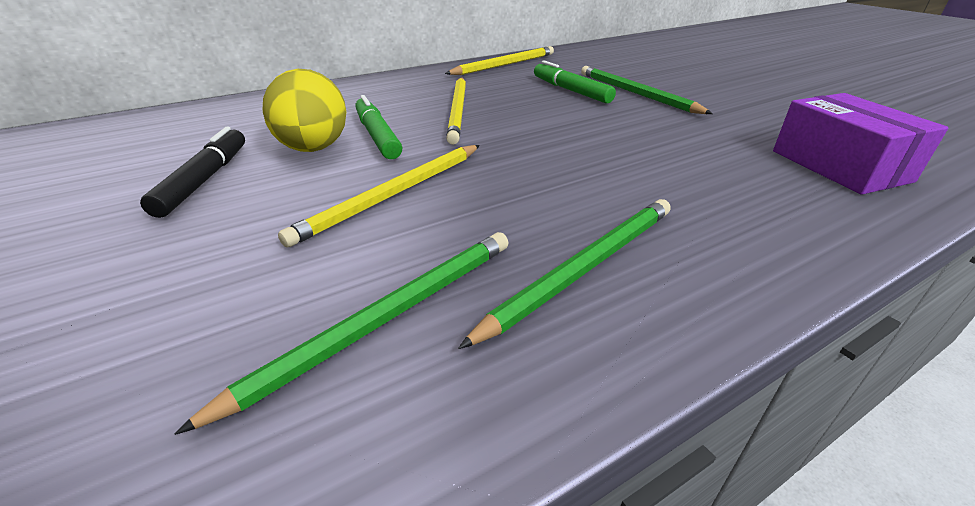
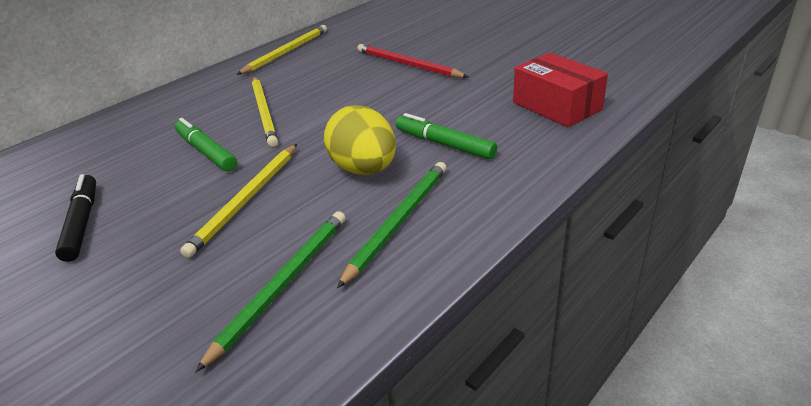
camera: 15 degrees left, 0 degrees up
(314, 149) = (158, 176): yellow egg -> yellow egg (364, 169)
(571, 90) = (353, 72): green marker -> green marker (444, 144)
(636, 93) = (407, 64): green pencil -> red pencil
(839, 166) = (556, 106): purple box -> red box

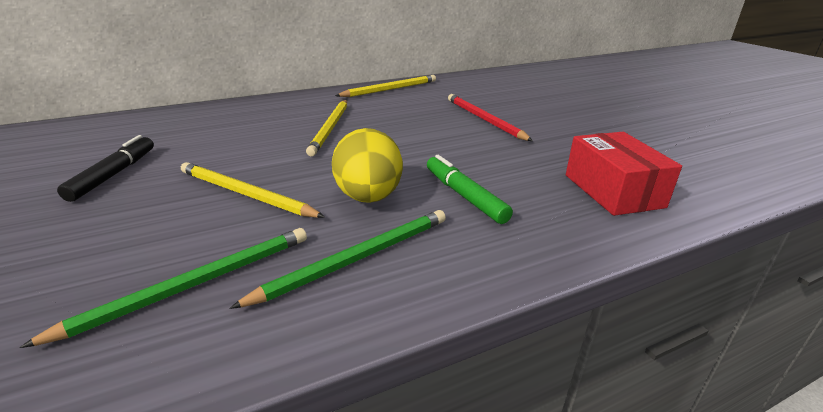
camera: 20 degrees right, 5 degrees down
(206, 151) = (257, 146): green marker -> none
(246, 200) = (245, 194): yellow pencil -> yellow pencil turned 75 degrees clockwise

